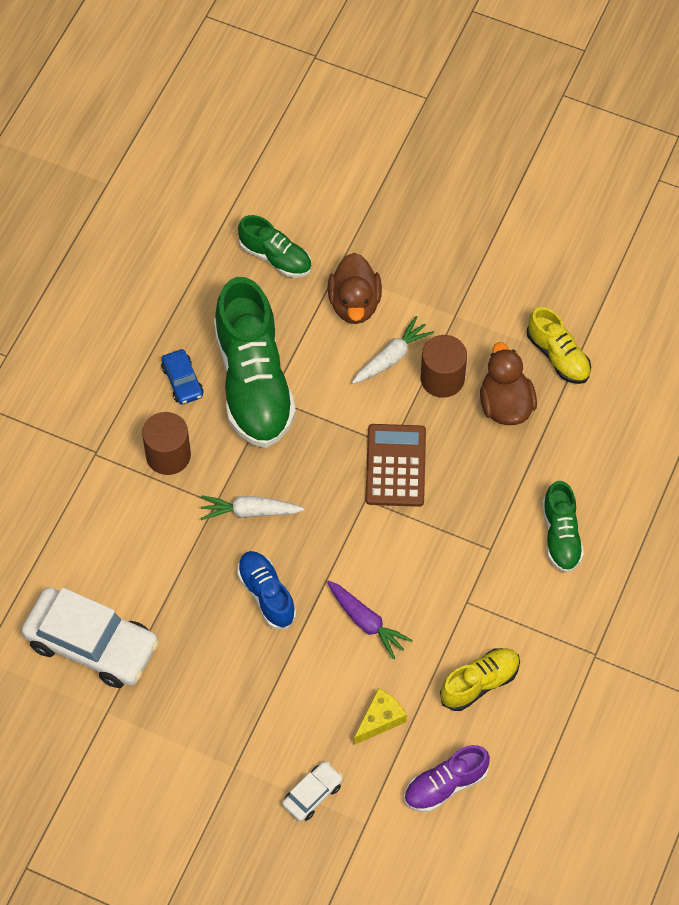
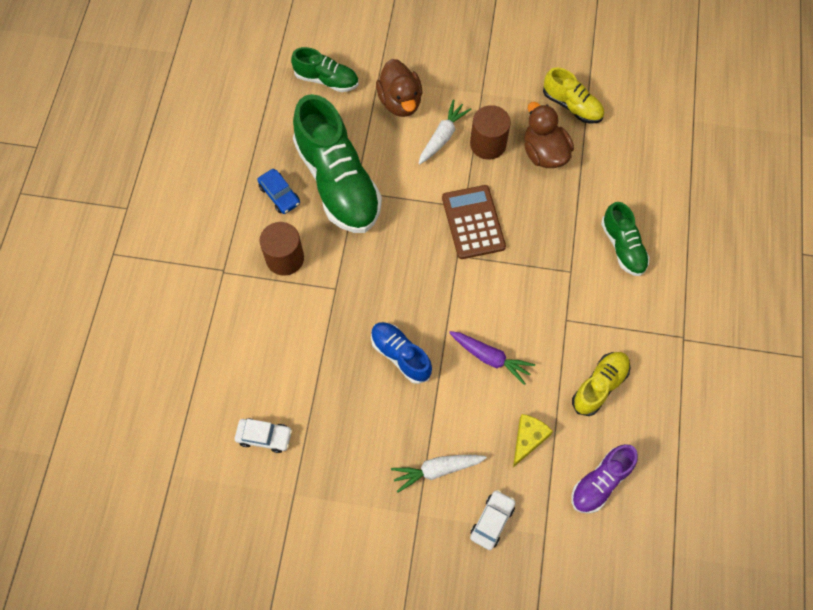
camera: 15 degrees left, 5 degrees up
(92, 644) = (264, 436): white car -> white car, size x0.47
(250, 511) = (366, 289): white carrot -> white carrot (437, 470)

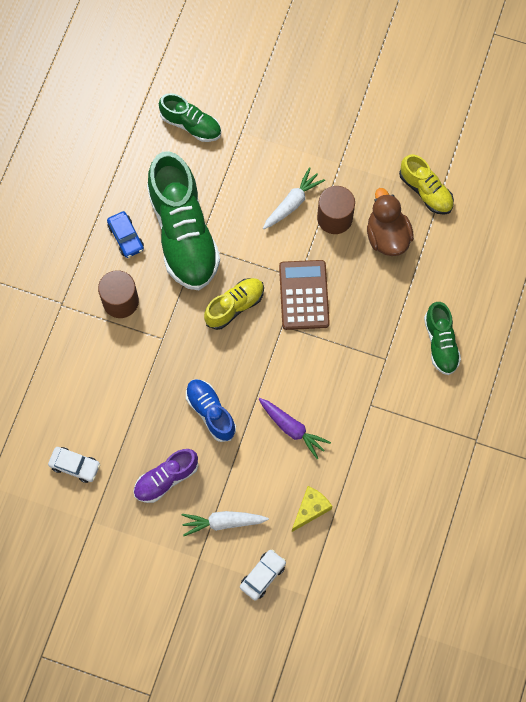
camera: 10 degrees right, 5 degrees up
(400, 101) = (258, 159): brown duck -> none
(599, 386) = (387, 472): yellow shoe -> yellow shoe (234, 306)
(600, 482) = (367, 559): purple shoe -> purple shoe (166, 479)

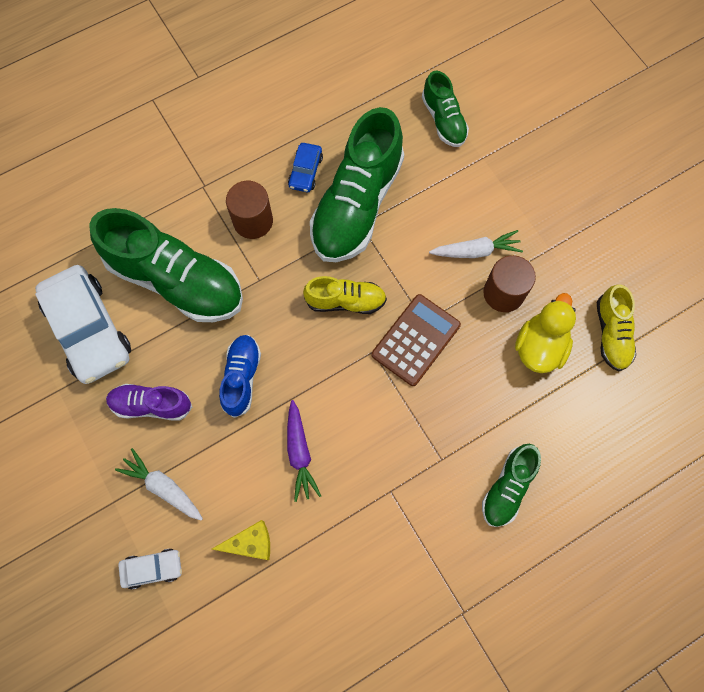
camera: 40 degrees right, 0 degrees up
(75, 466) = (88, 329): white car -> white car, size x2.12
(105, 384) = (176, 280): none -> green shoe
(387, 236) = (539, 347): brown duck -> yellow duck

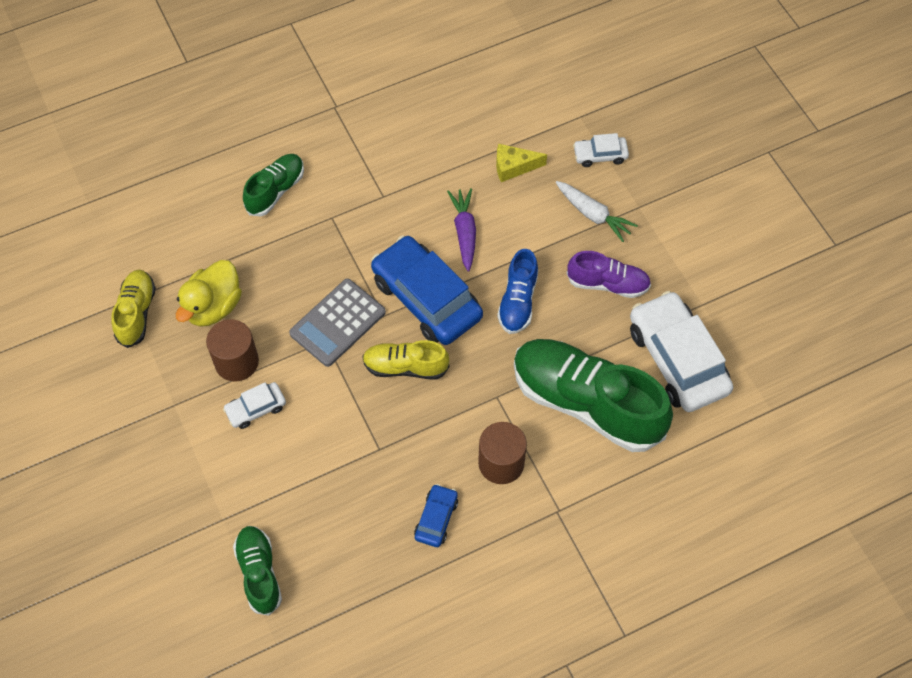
camera: 175 degrees left, 10 degrees down
(332, 373) = (426, 298): none -> blue car
(357, 205) = (380, 472): green shoe -> none
(416, 340) = (337, 323): brown calculator -> grey calculator
(476, 251) = (256, 408): white carrot -> white car

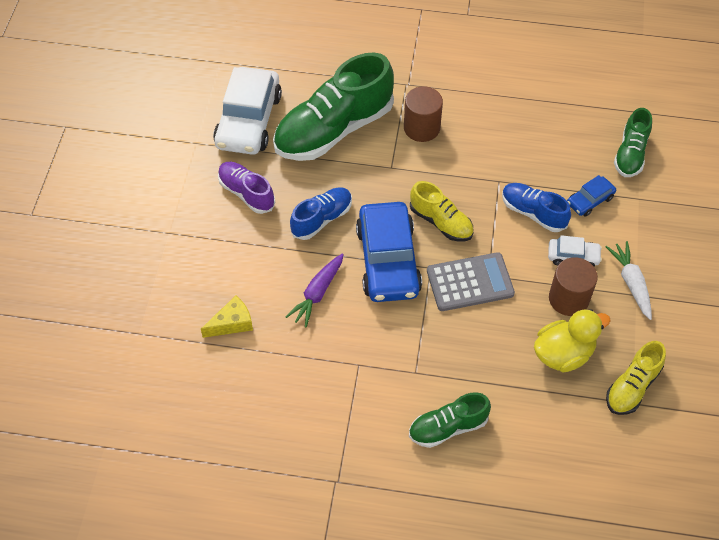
camera: 145 degrees left, 5 degrees down
(322, 433) = (533, 213): none -> blue shoe
(436, 519) = (490, 121): blue car -> blue car (590, 200)
(513, 167) = (232, 323): yellow cheese -> yellow cheese turned 60 degrees counterclockwise
(586, 403) = (334, 130): green shoe -> green shoe turned 75 degrees clockwise
(593, 215) = (208, 247): white carrot -> white carrot (631, 283)
(600, 155) = (156, 290): white car -> none

